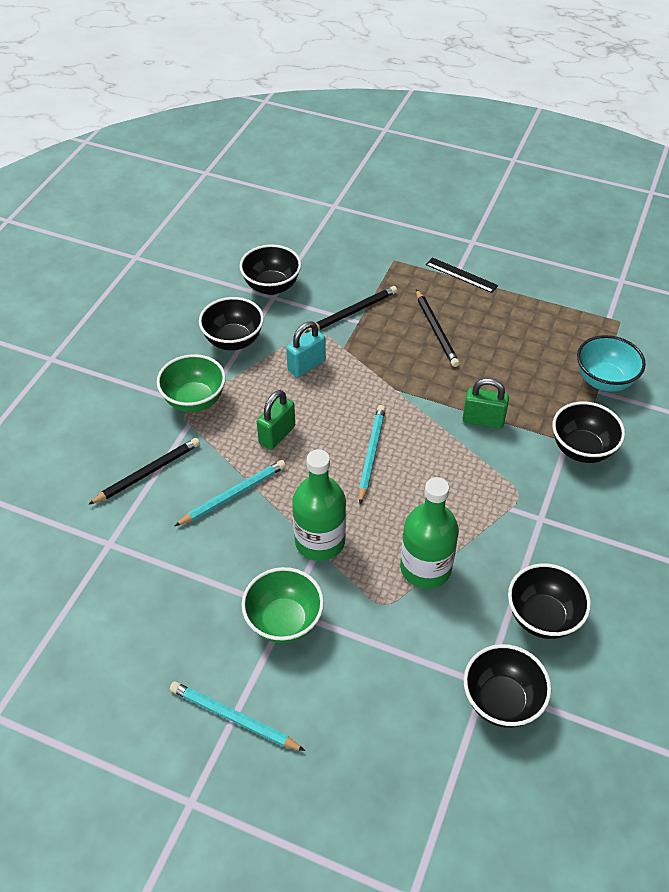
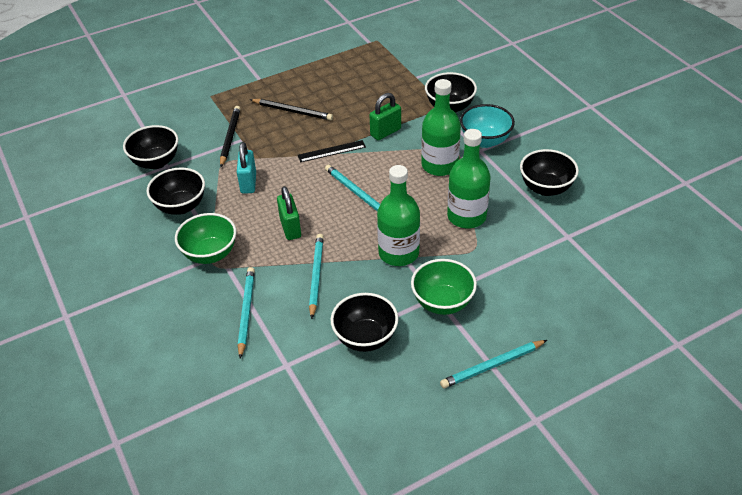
camera: 50 degrees left, 5 degrees down
(147, 473) = (246, 312): black pencil -> turquoise pencil
(461, 275) = (262, 76): black ruler -> black ruler (331, 151)
(480, 497) = (439, 165): none -> green bottle
(501, 701) = (584, 235): black bowl -> black bowl (365, 338)
(604, 380) = (411, 71): turquoise bowl -> turquoise bowl (485, 140)

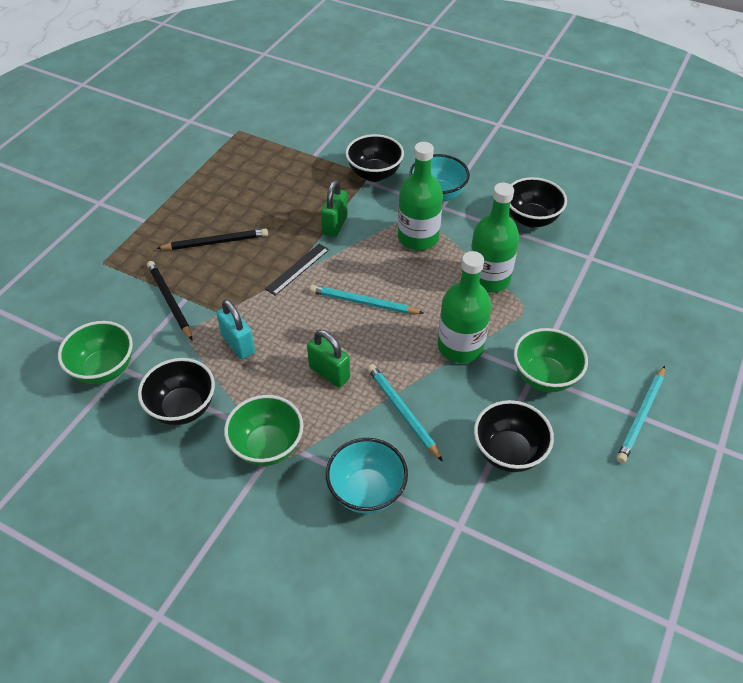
camera: 35 degrees left, 5 degrees up
(156, 162) = (104, 369): black bowl -> green bowl
(246, 312) = (366, 491): turquoise pencil -> turquoise bowl

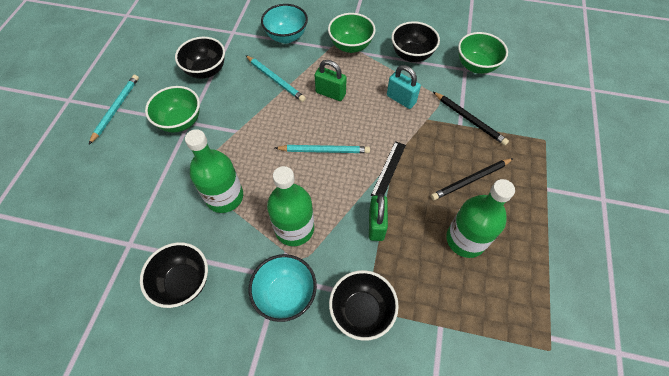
camera: 165 degrees right, 10 degrees up
(460, 346) = (243, 131): green bottle -> green bottle (465, 239)

